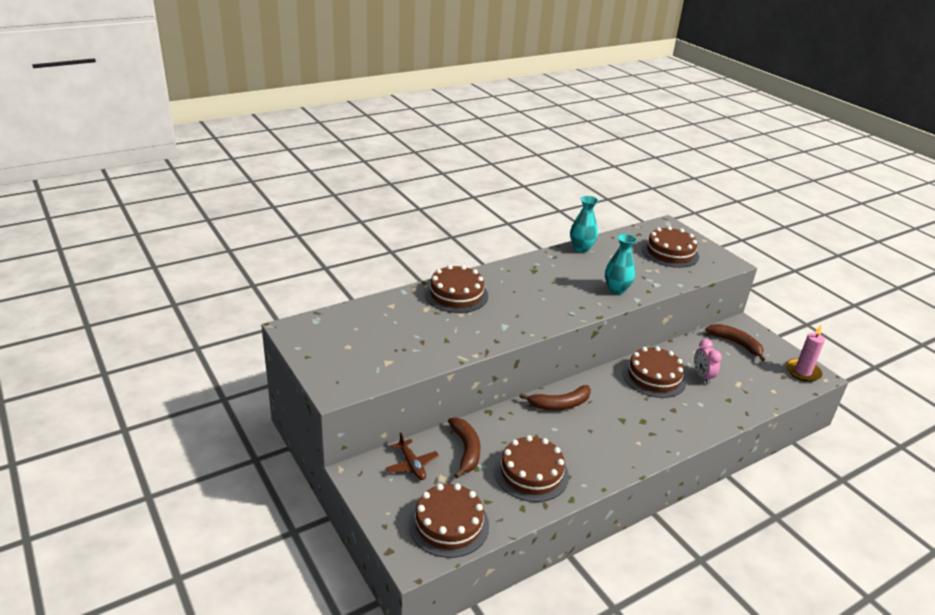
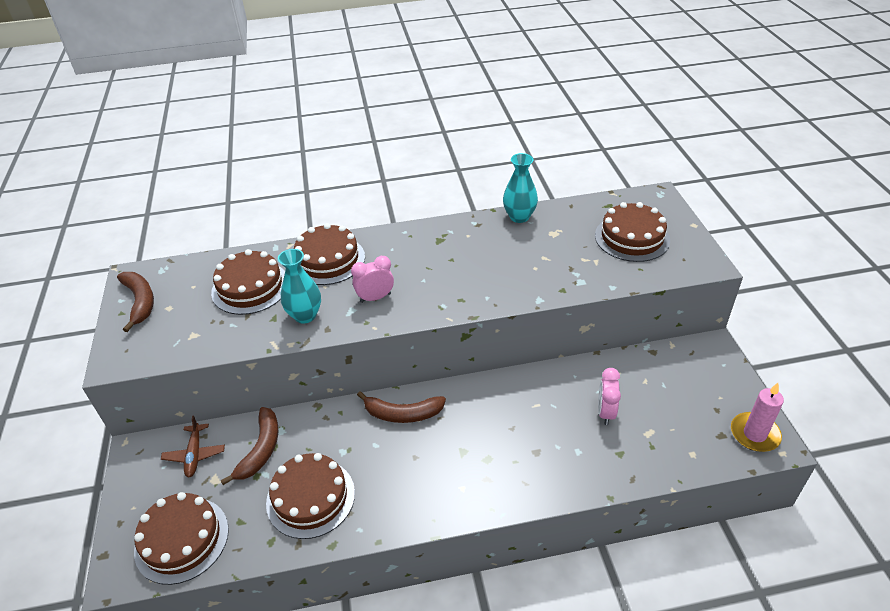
camera: 25 degrees right, 10 degrees up
(516, 315) = (375, 298): none -> pink clock
(616, 289) = (522, 281): turquoise vase -> turquoise vase (305, 315)
(654, 377) = (541, 400): brown cake -> brown cake (250, 287)
(736, 344) = (684, 373): brown banana -> brown banana (140, 302)

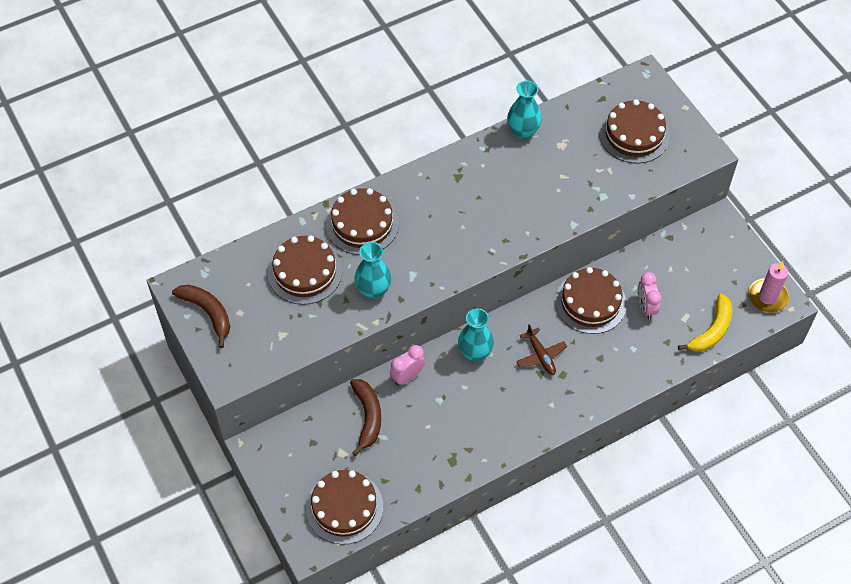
camera: 20 degrees left, 15 degrees up
(195, 454) = (311, 437): brown plane -> brown plane (540, 355)
(310, 497) = (432, 445): brown cake -> brown cake (590, 302)
(375, 298) = (428, 256): pink clock -> pink clock (407, 376)
(402, 414) = (475, 352): brown banana -> turquoise vase
(677, 454) = (711, 330): none -> yellow banana

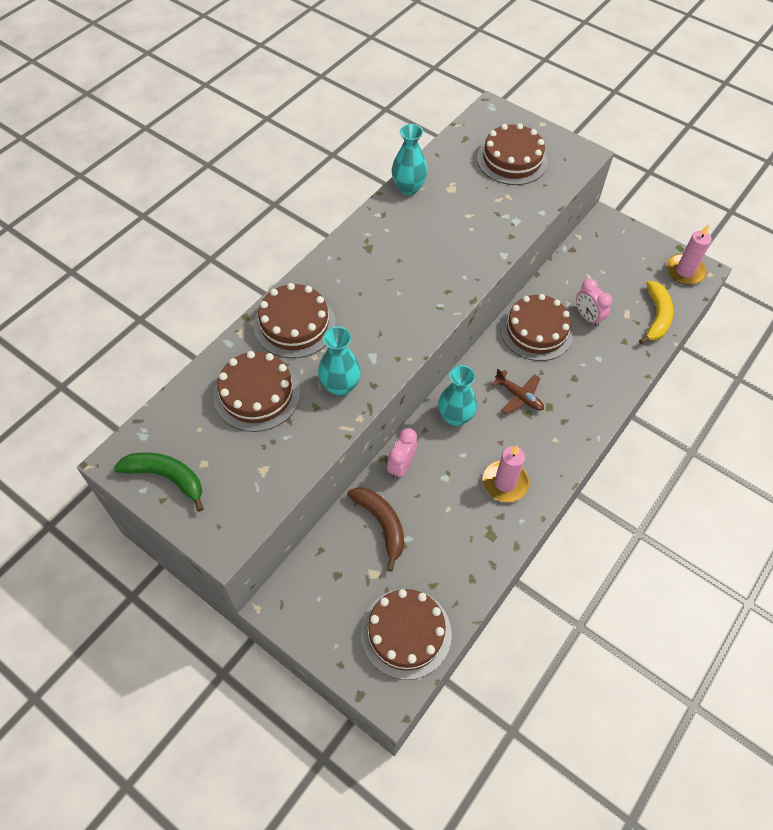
camera: 25 degrees left, 0 degrees up
(208, 313) = (166, 477): brown banana -> green banana
(487, 424) = (505, 483): none -> pink candle

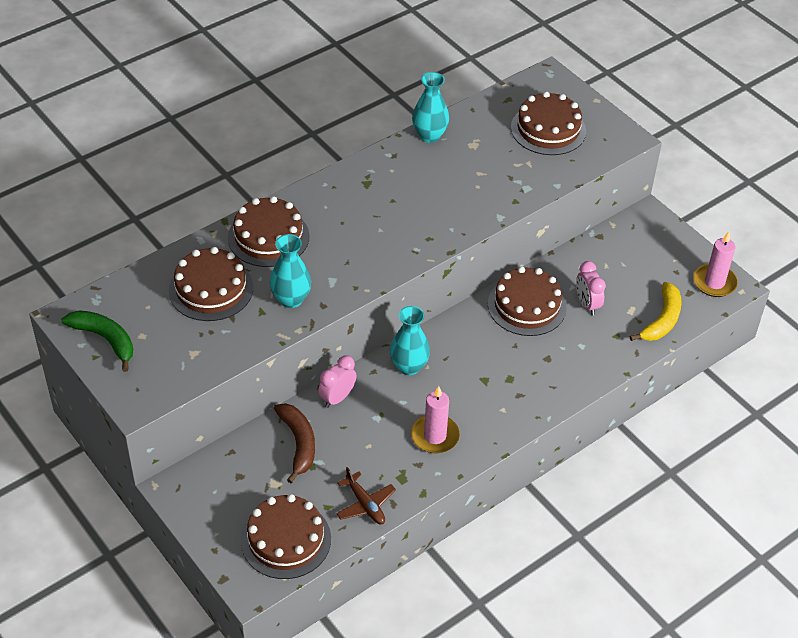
camera: 15 degrees right, 10 degrees down
(519, 396) = (482, 362): brown plane -> brown plane (365, 504)

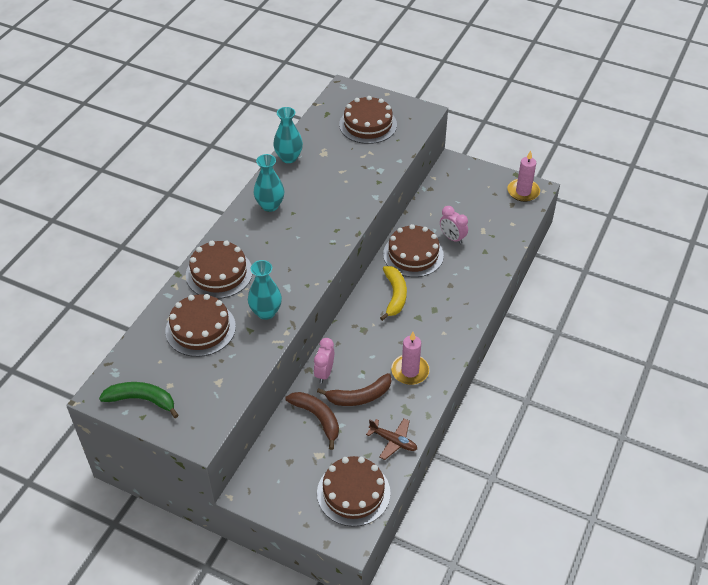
camera: 25 degrees left, 0 degrees up
(359, 440) = (359, 396): none -> brown banana
(409, 366) = (360, 329): turquoise vase -> turquoise vase (270, 205)
(662, 320) = (506, 229): yellow banana -> yellow banana (394, 296)

